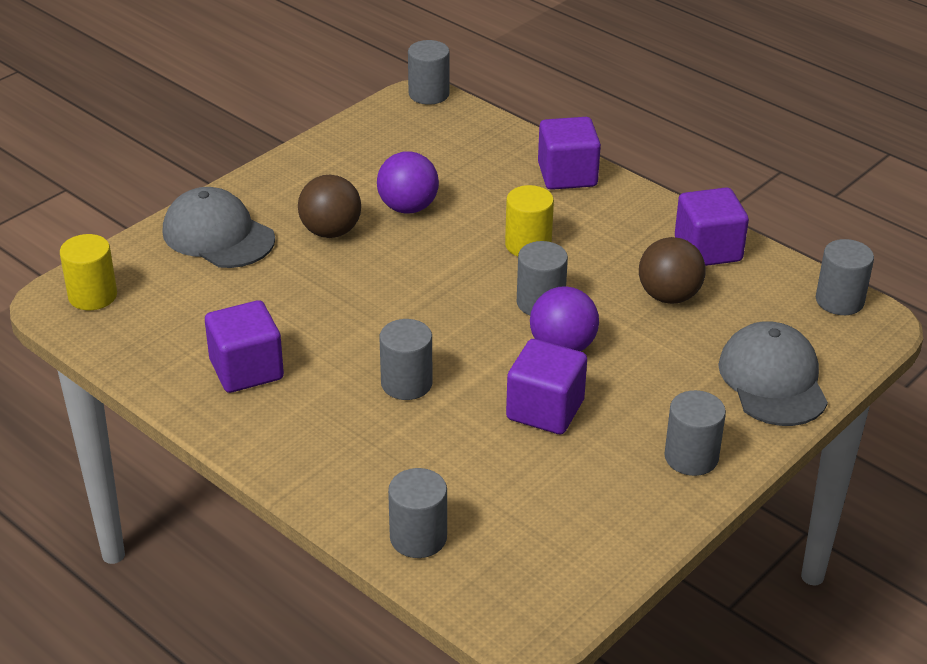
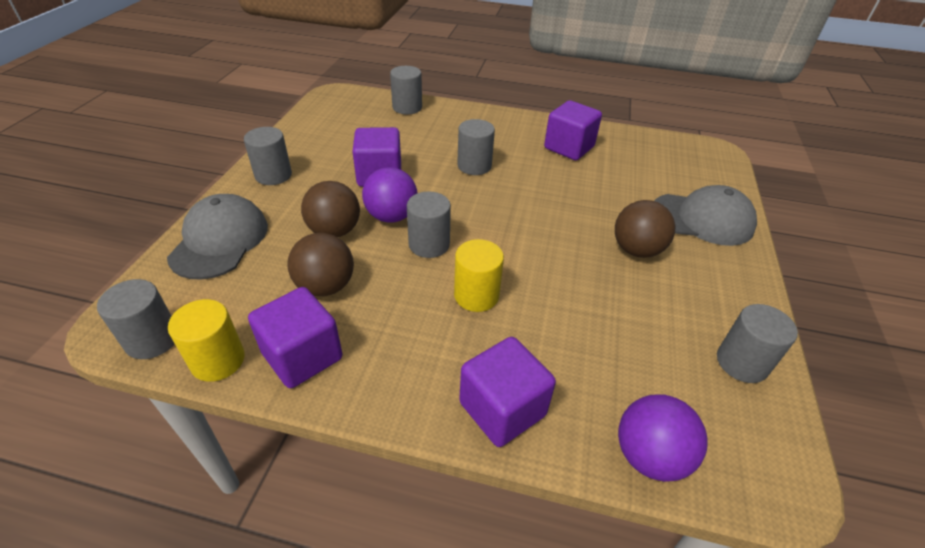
camera: 150 degrees right, 5 degrees up
(93, 296) = (704, 158): yellow cylinder -> yellow cylinder (218, 360)
(408, 208) = (608, 297): purple ball -> purple ball (649, 456)
(429, 94) = (779, 495): grey cylinder -> grey cylinder (741, 363)
(637, 350) = (334, 231): none -> brown ball
(773, 380) = (220, 240): grey cap -> grey cap turned 135 degrees counterclockwise

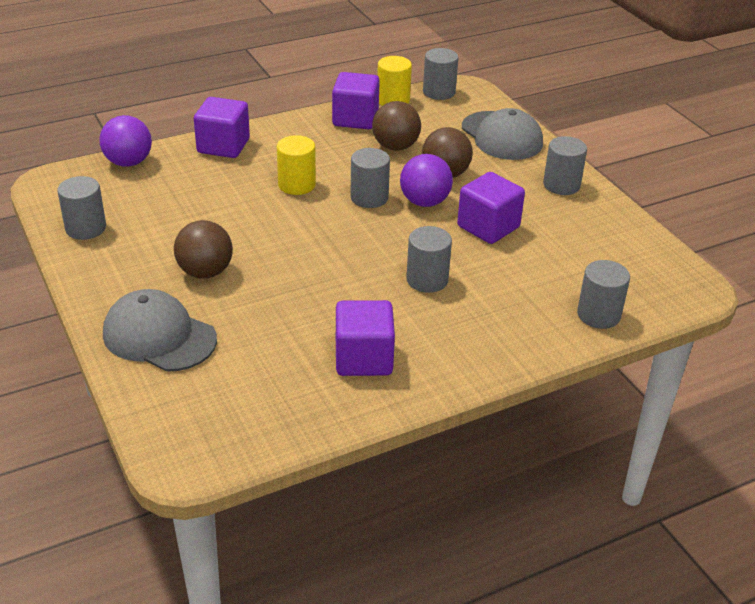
camera: 140 degrees right, 5 degrees down
(702, 219) = (159, 336): grey cap -> grey cap turned 60 degrees clockwise

